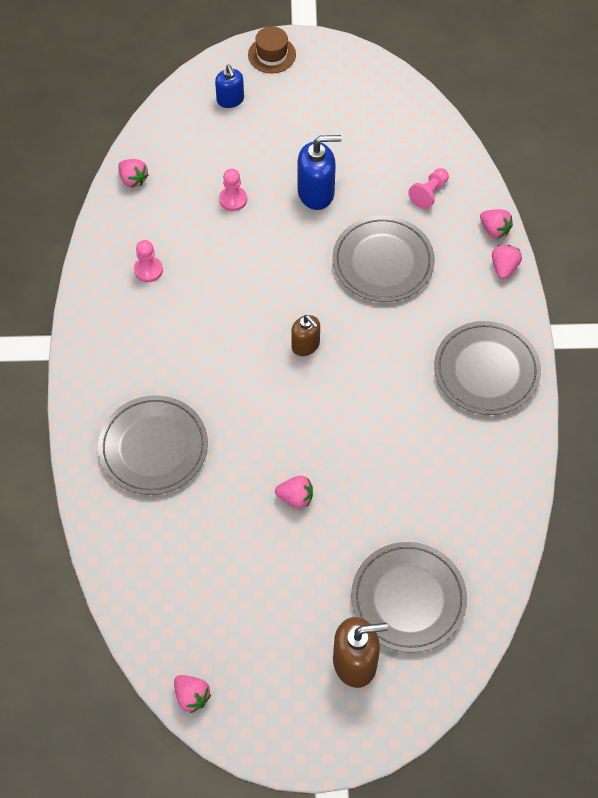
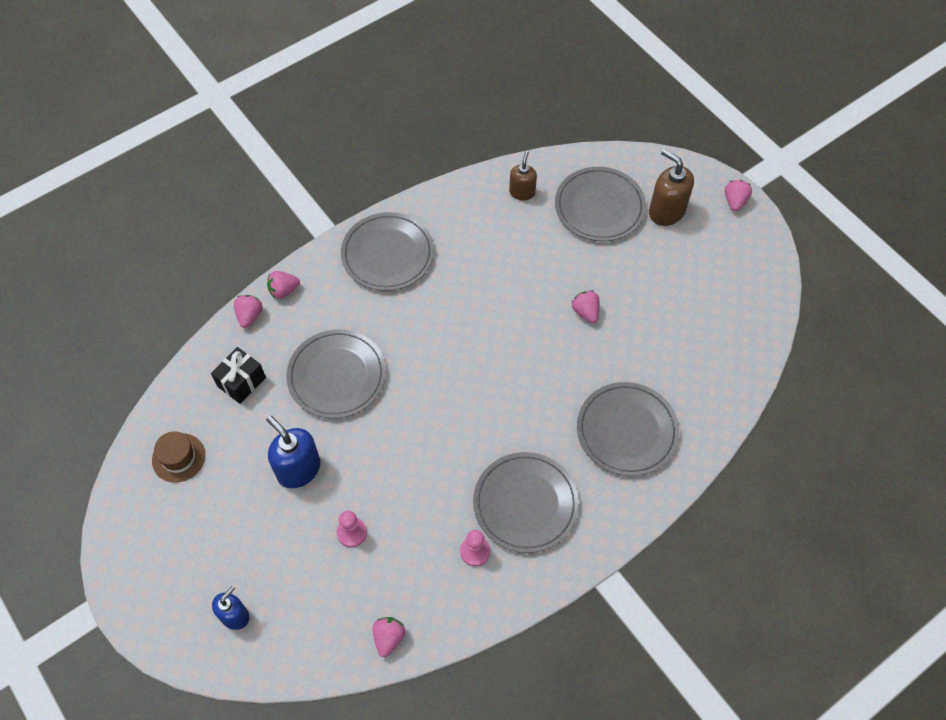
camera: 125 degrees left, 0 degrees up
(156, 328) = (525, 503): none -> grey plate
(192, 696) = (771, 285): pink strawberry -> pink strawberry (735, 201)
(272, 55) = (152, 616): brown hat -> brown hat (178, 457)
(305, 345) = (456, 383): brown soap dispenser -> brown soap dispenser (522, 192)
(429, 193) = (241, 382): pink pawn -> black gift

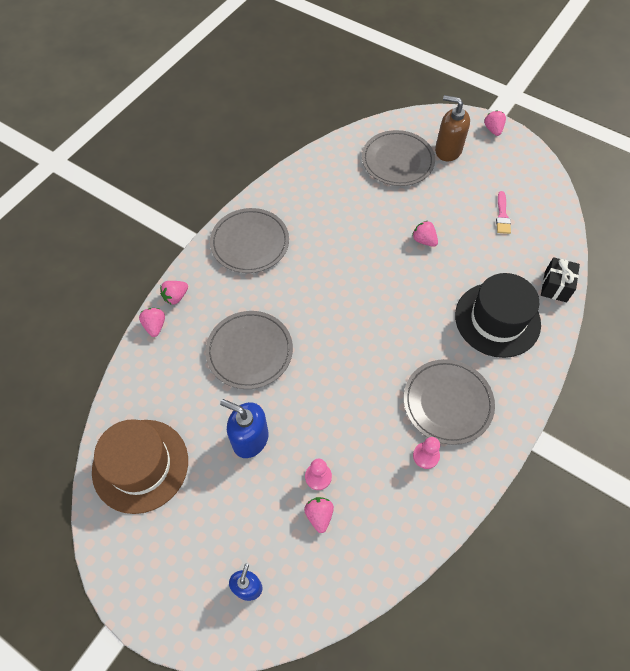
camera: 20 degrees left, 0 degrees up
(178, 457) = (140, 465): brown hat -> brown hat, size x1.97
(241, 382) = (170, 382): black gift -> black gift (555, 286)
(388, 638) = (388, 555): pink strawberry -> pink strawberry (319, 515)
(522, 192) = (334, 166): brown soap dispenser -> none
(627, 431) = (497, 319): grey plate -> black hat
(693, 311) = (502, 215): none -> pink brush

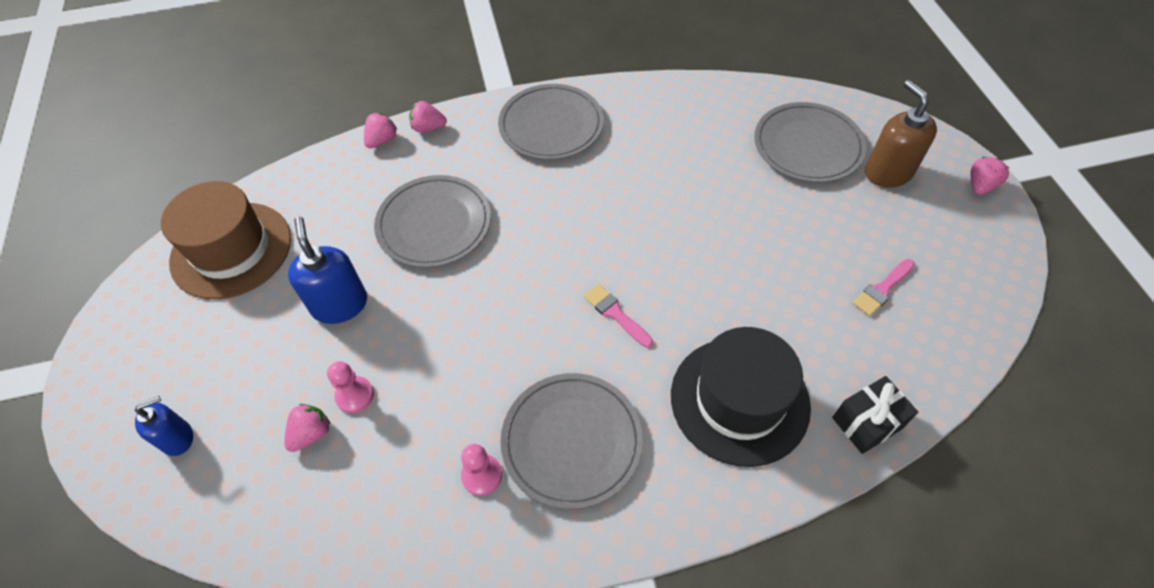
camera: 45 degrees right, 5 degrees down
(400, 323) = (615, 314): none -> pink brush
(424, 240) = (745, 248): pink strawberry -> none

